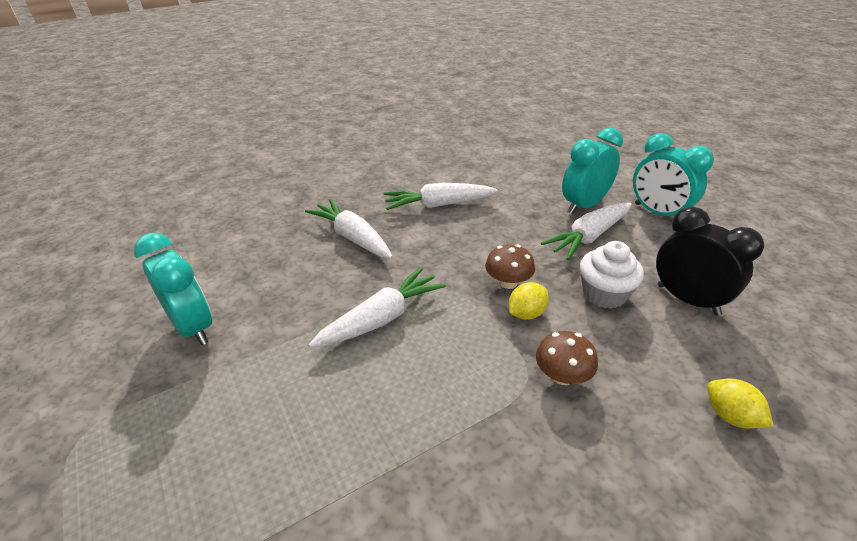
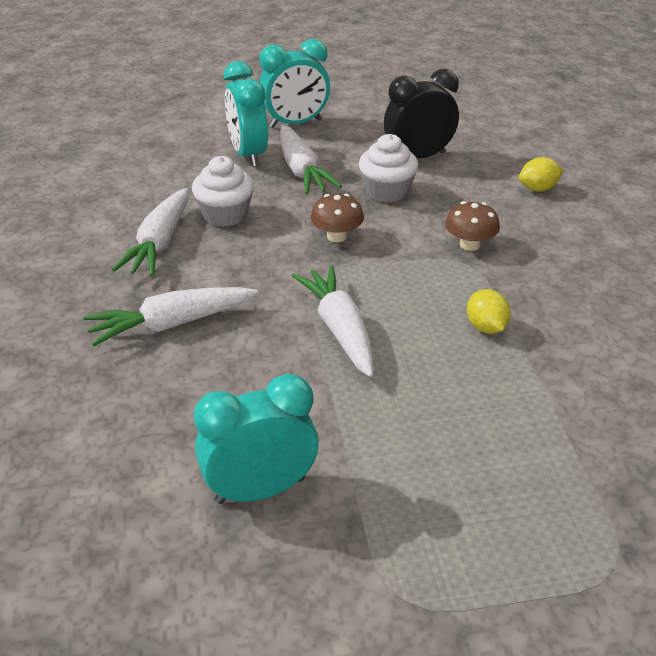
camera: 70 degrees left, 0 degrees up
(493, 220) = (225, 215): none -> white cupcake
(526, 313) = (387, 239): yellow lemon -> yellow lemon (486, 327)

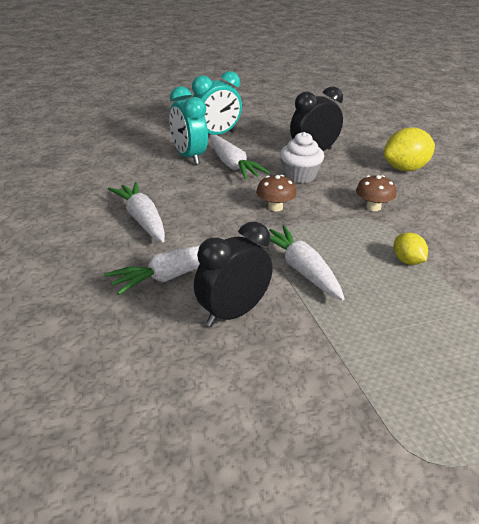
camera: 10 degrees left, 5 degrees down
(159, 243) = (142, 220): white carrot -> white carrot turned 150 degrees clockwise
(225, 215) = (186, 197): white cupcake -> none
(230, 382) = (232, 314): none -> black clock
(260, 490) = (285, 391): turquoise clock -> none
(538, 189) = (405, 169): yellow lemon -> yellow lemon, size x1.75

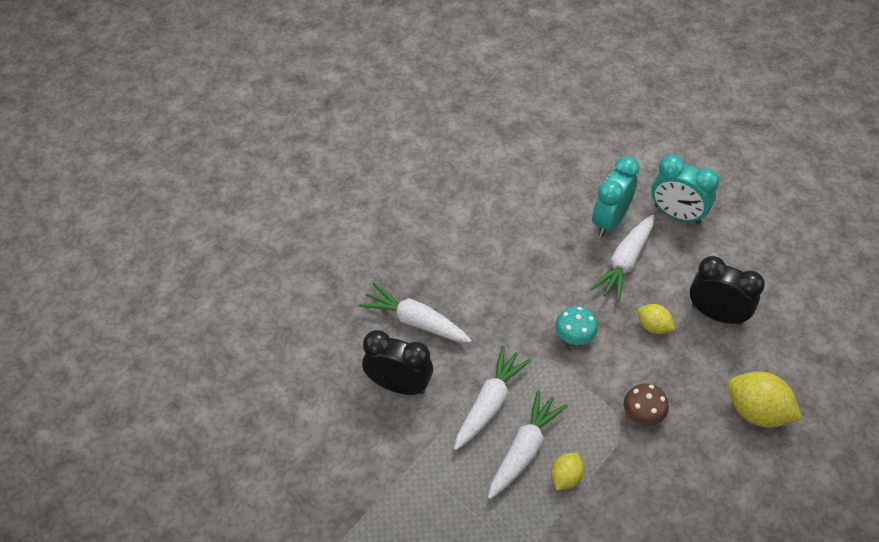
camera: 60 degrees right, 20 degrees up
(142, 220) = (474, 255): white carrot -> white carrot (524, 450)
(275, 207) = (574, 336): brown mushroom -> turquoise mushroom
(300, 176) = (653, 326): white cupcake -> yellow lemon

